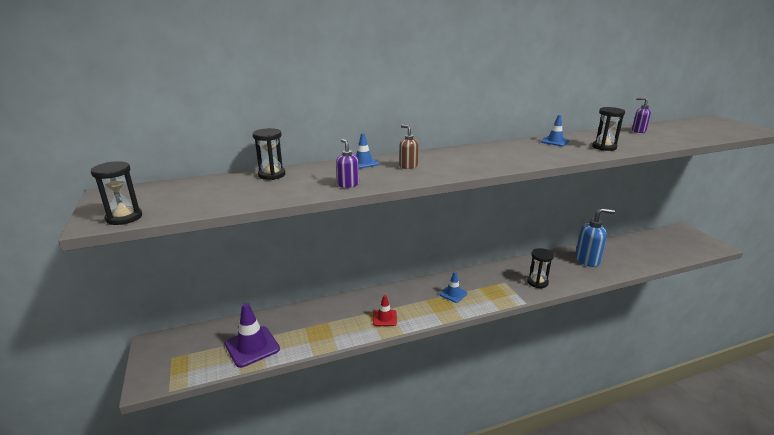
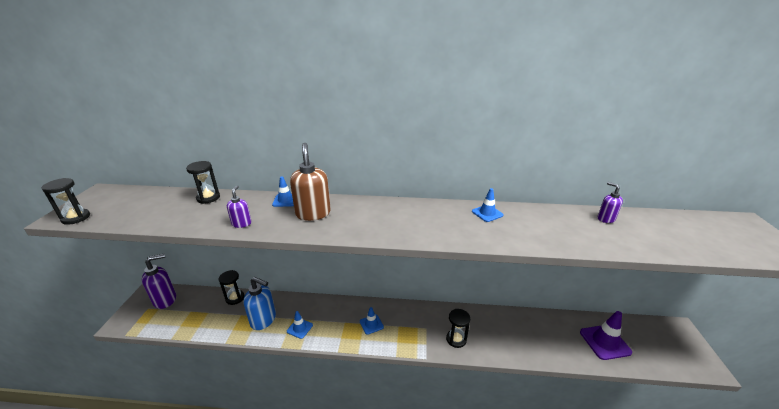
camera: 25 degrees right, 5 degrees up
(187, 343) = (165, 300): none -> purple soap dispenser
(252, 346) = (196, 318): purple traffic cone -> purple traffic cone (604, 342)
(384, 318) = (299, 328): red traffic cone -> blue traffic cone
(408, 166) = (313, 213): brown soap dispenser -> brown soap dispenser, size x1.87
(587, 260) = (529, 331): blue soap dispenser -> blue soap dispenser (263, 320)
(604, 147) = (531, 235): black hourglass -> black hourglass (235, 298)

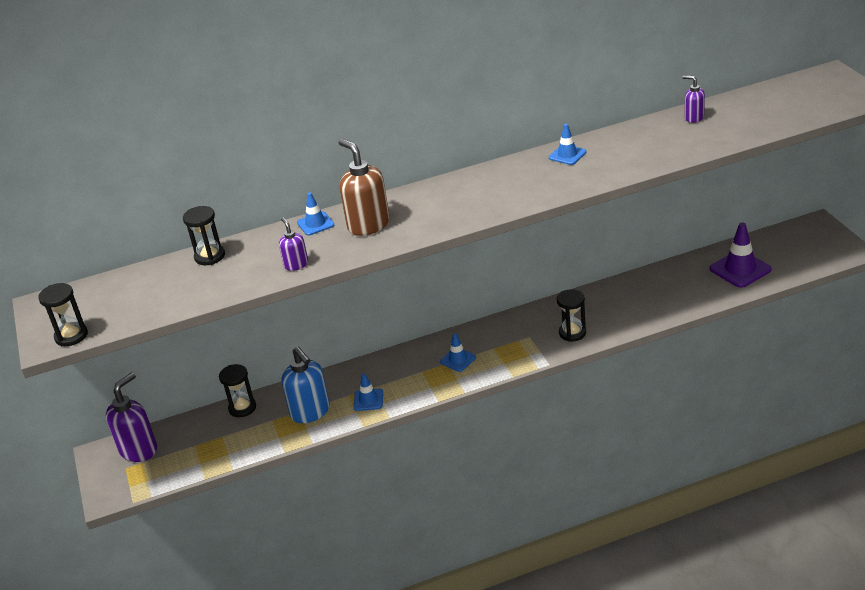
camera: 20 degrees left, 5 degrees up
(263, 320) = (310, 412): blue soap dispenser -> blue soap dispenser turned 60 degrees clockwise

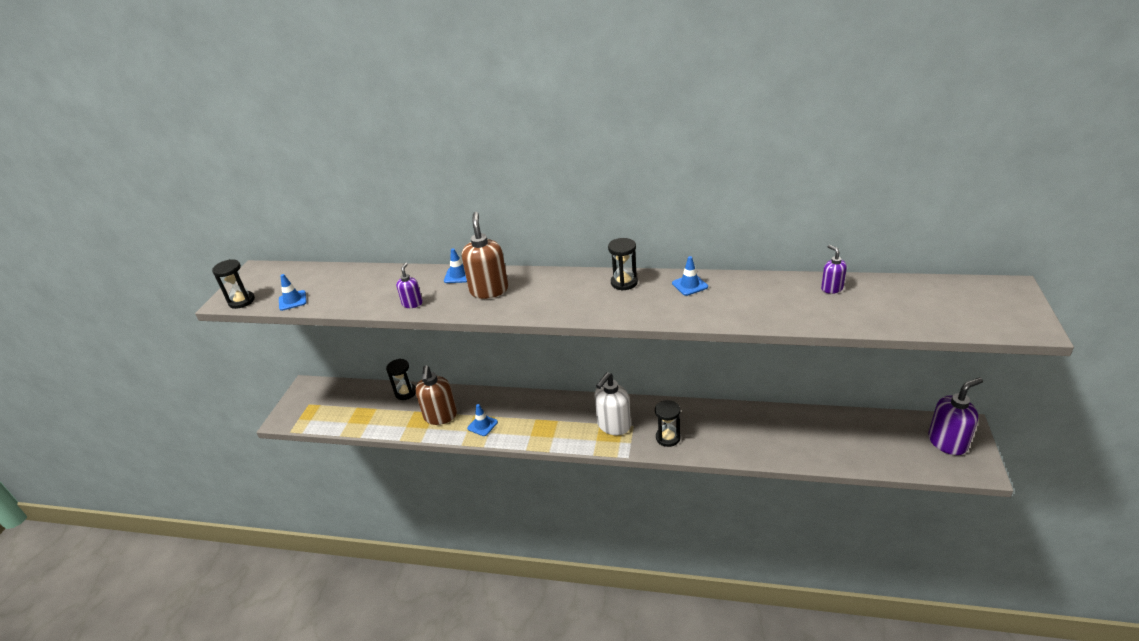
camera: 30 degrees right, 0 degrees up
(139, 450) = (326, 395): purple soap dispenser -> purple soap dispenser (947, 442)
(210, 256) = (373, 274): black hourglass -> black hourglass (624, 283)
(310, 412) = (440, 416): blue soap dispenser -> brown soap dispenser
(458, 360) = (567, 421): blue traffic cone -> blue traffic cone (292, 300)
(510, 344) = (613, 426): none -> white soap dispenser
(740, 269) = (856, 442): purple traffic cone -> none

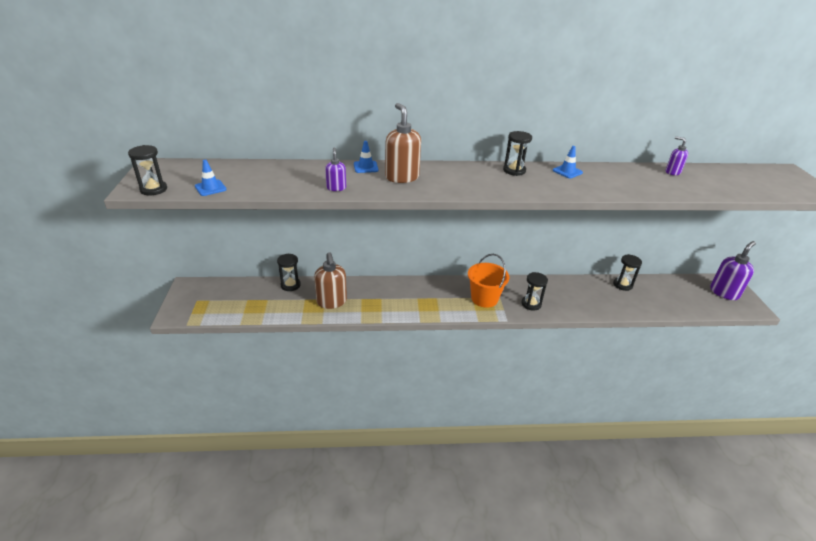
camera: 20 degrees left, 0 degrees up
(482, 425) = (373, 306): blue traffic cone -> none
(613, 426) = (484, 298): white soap dispenser -> orange bucket
(803, 420) = (622, 285): none -> black hourglass

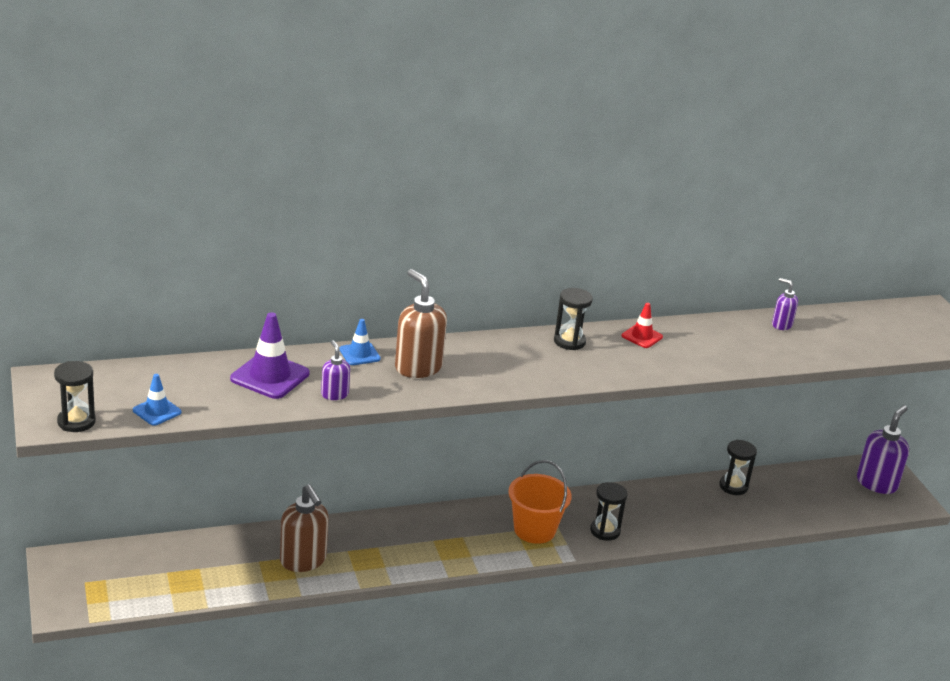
camera: 15 degrees left, 5 degrees down
(290, 285) = (226, 541): black hourglass -> none
(299, 174) = (270, 376): none -> purple traffic cone
(567, 171) = (642, 336): blue traffic cone -> red traffic cone

